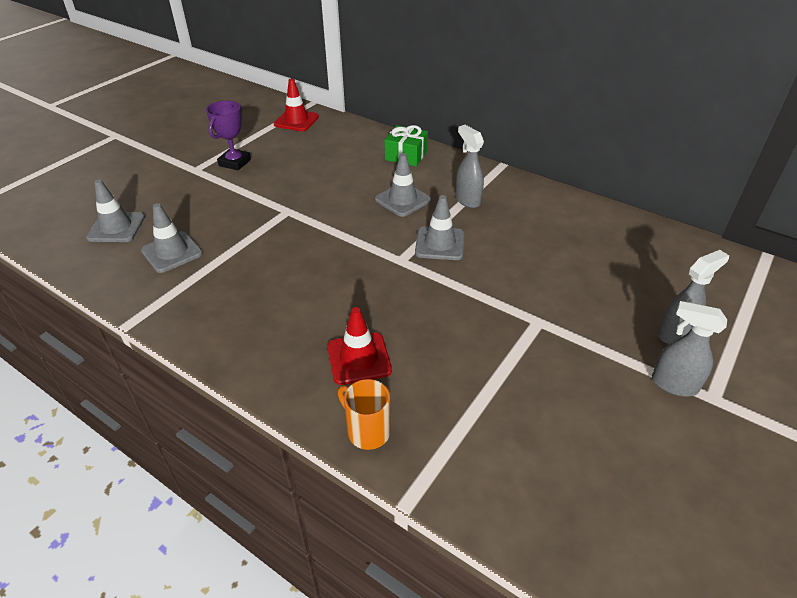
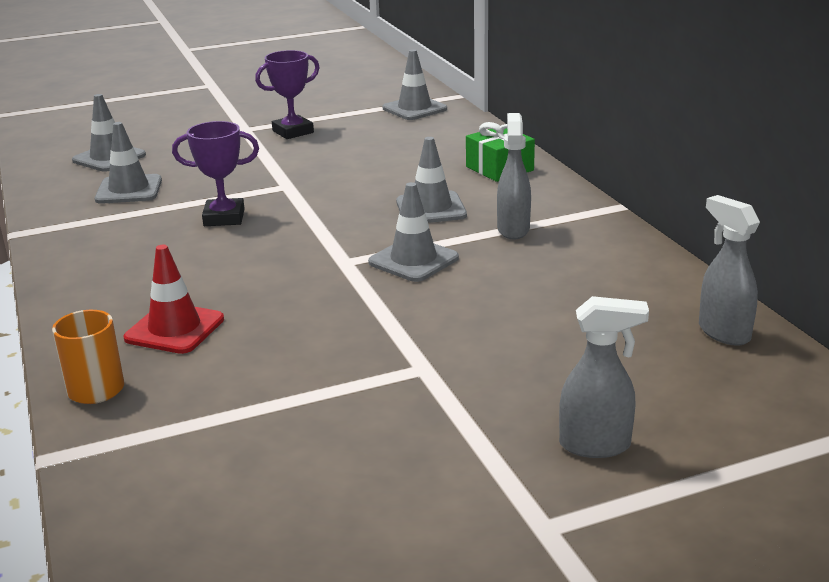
camera: 35 degrees right, 15 degrees down
(277, 253) = (224, 218): none -> purple trophy
(296, 121) = (414, 109): red traffic cone -> grey traffic cone
(673, 384) = (507, 492): grey spray bottle -> grey spray bottle (723, 332)

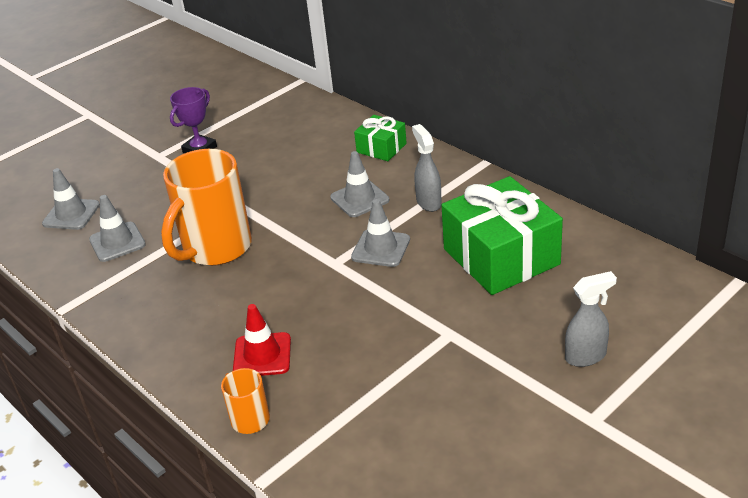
camera: 20 degrees left, 10 degrees up
(224, 218) = (215, 248): purple trophy -> orange mug
(414, 109) = (277, 102): grey traffic cone -> none
(563, 304) = (501, 257): none -> green gift
(723, 332) = (608, 250): grey spray bottle -> none

